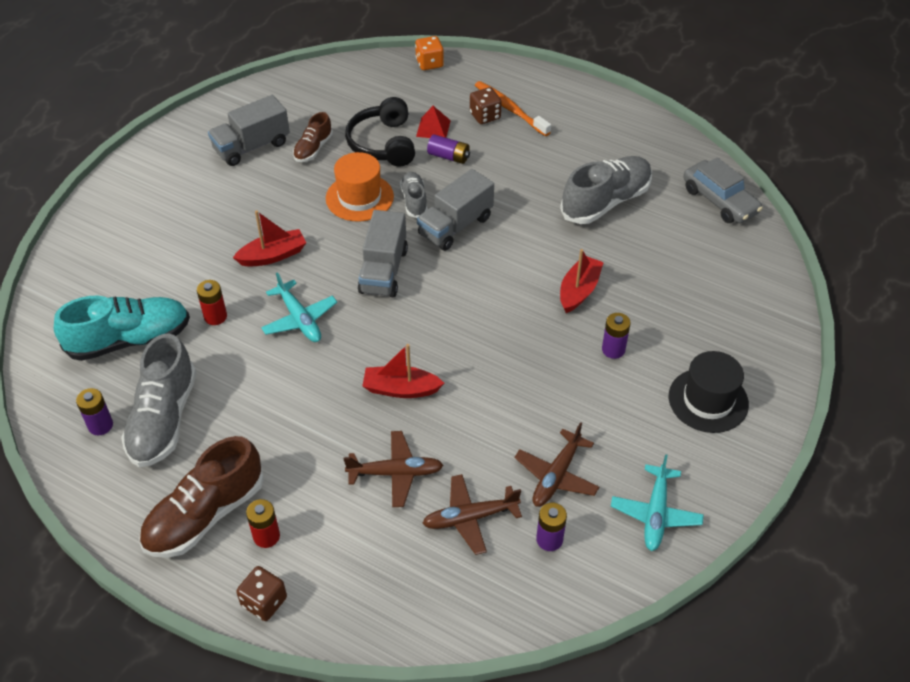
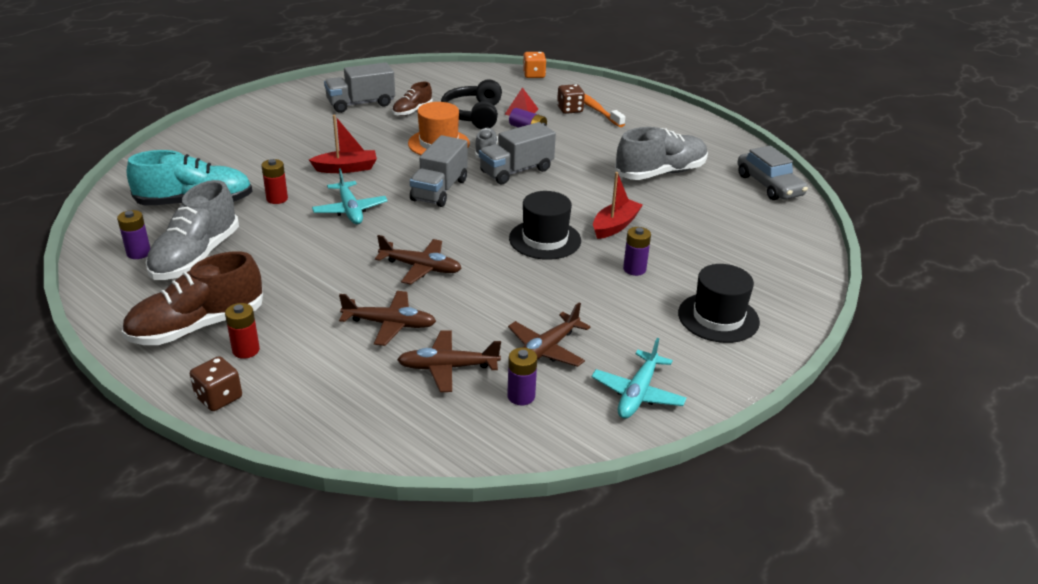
camera: 10 degrees right, 15 degrees down
(401, 389) = (420, 267): red boat -> brown plane
(514, 324) = (545, 239): none -> black hat

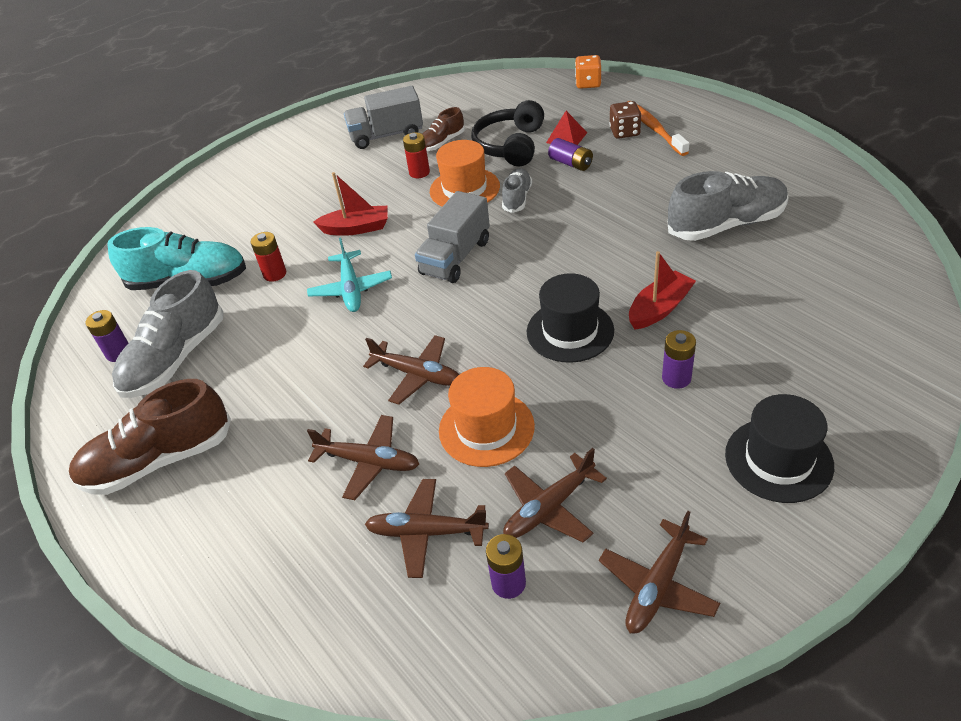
camera: 15 degrees right, 10 degrees up
(219, 398) = (162, 569): brown dice -> none
(246, 350) = (204, 497): red battery -> red battery (419, 172)
(486, 301) = (486, 428): none -> orange hat
(516, 171) = (549, 226): grey truck -> none
(637, 393) = (658, 586): turquoise plane -> brown plane
(769, 185) = (867, 240): grey car -> none

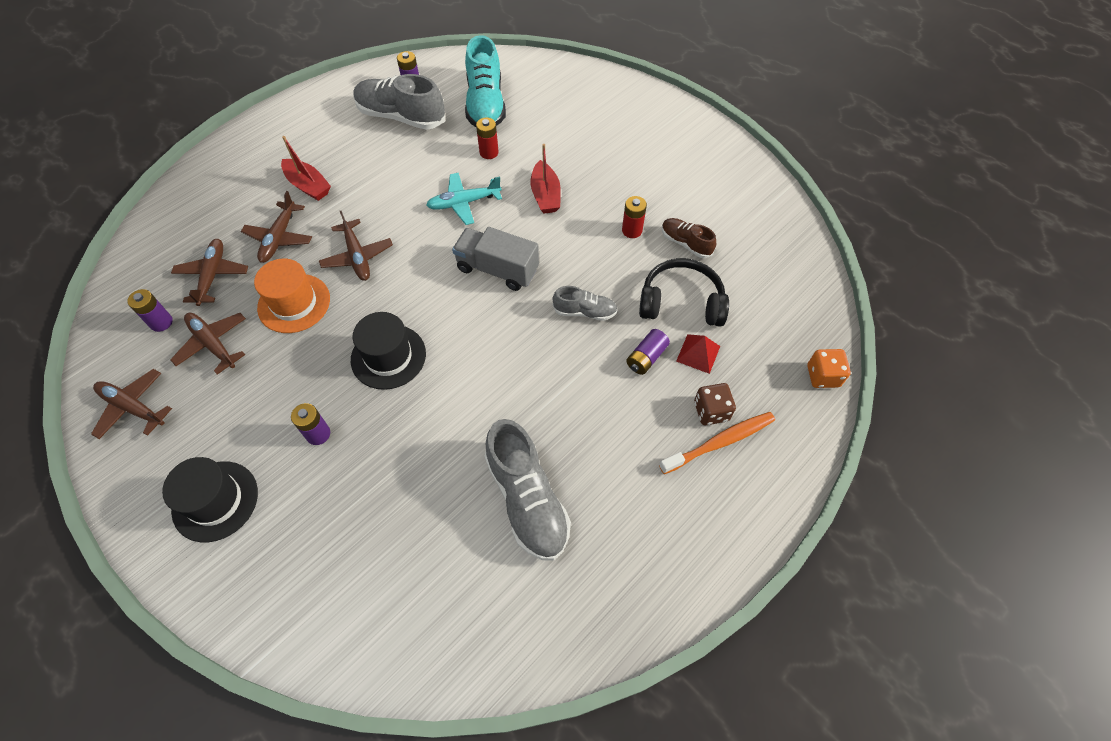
camera: 80 degrees right, 15 degrees up
(159, 460) = (308, 131): brown shoe -> none
(386, 135) = (699, 198): grey truck -> none
(417, 375) = (357, 256): brown plane -> brown plane turned 45 degrees counterclockwise
(464, 189) = (603, 268): orange hat -> none
(659, 308) = (406, 427): red boat -> red boat (308, 186)

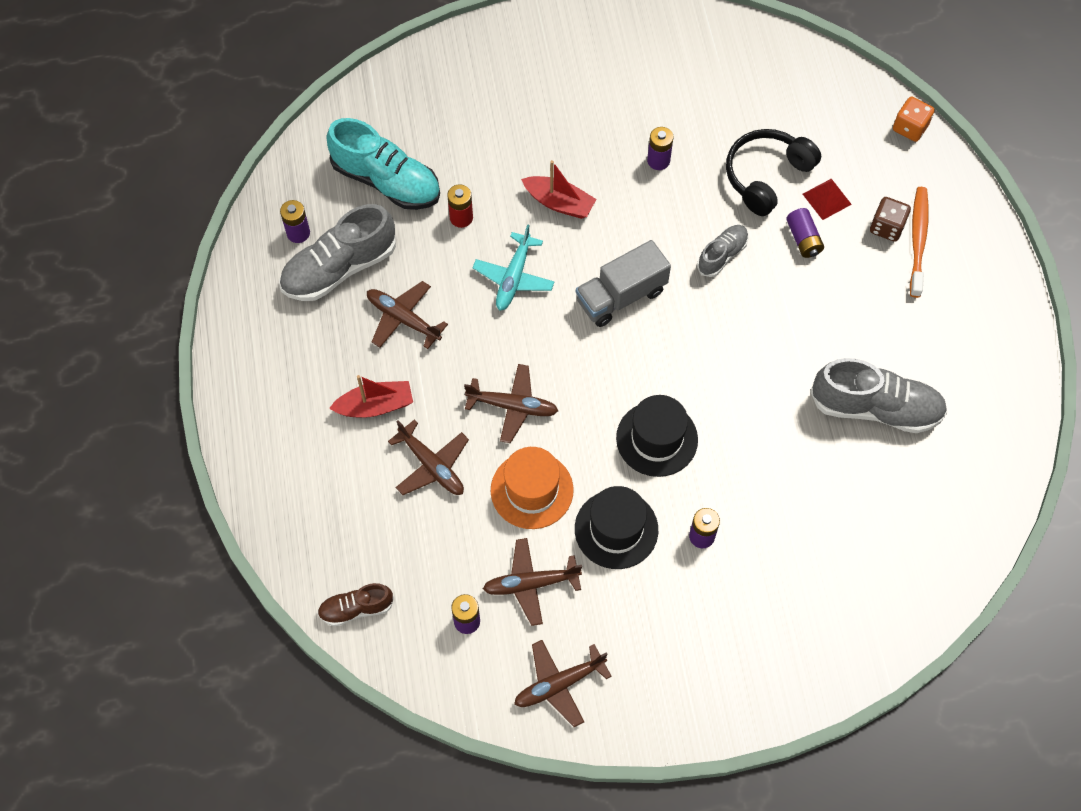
camera: 55 degrees left, 5 degrees up
(212, 275) = (437, 549): brown plane -> brown plane (403, 319)
(215, 501) = (715, 650): black hat -> black hat (616, 529)
(632, 230) = (658, 160): red battery -> purple battery
(685, 243) = (705, 129): brown shoe -> brown shoe (356, 608)

